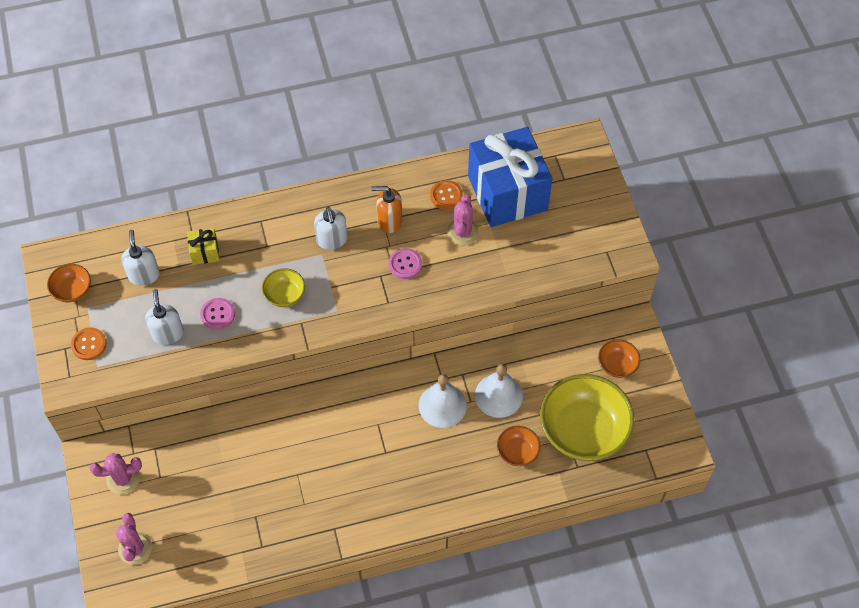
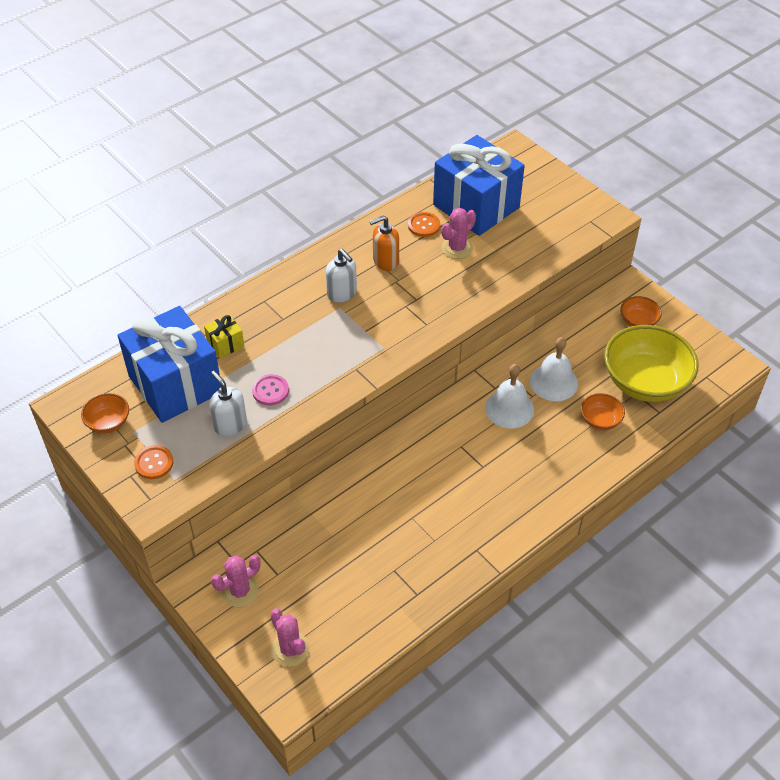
camera: 25 degrees left, 10 degrees down
(144, 275) = (175, 384): white soap dispenser -> blue gift
(285, 295) = (326, 352): yellow bowl -> none
(405, 264) = (422, 289): pink button -> none
(462, 232) = (457, 248): pink cactus -> pink cactus turned 60 degrees clockwise

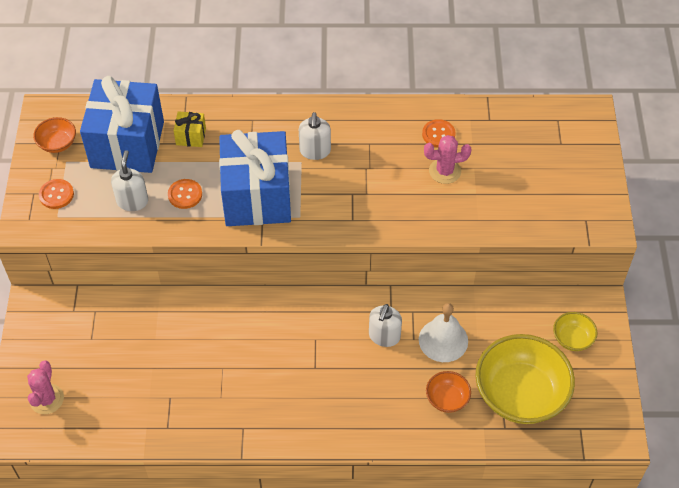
camera: 40 degrees right, 5 degrees up
(240, 591) = (56, 332): pink cactus -> none
(270, 391) = (185, 194): pink button -> orange button
(385, 261) = (376, 145): orange soap dispenser -> none
(476, 206) = (500, 144): blue gift -> blue gift (257, 196)
(509, 408) = (384, 336): white bell -> white soap dispenser
(638, 321) = (572, 339): orange bowl -> yellow bowl

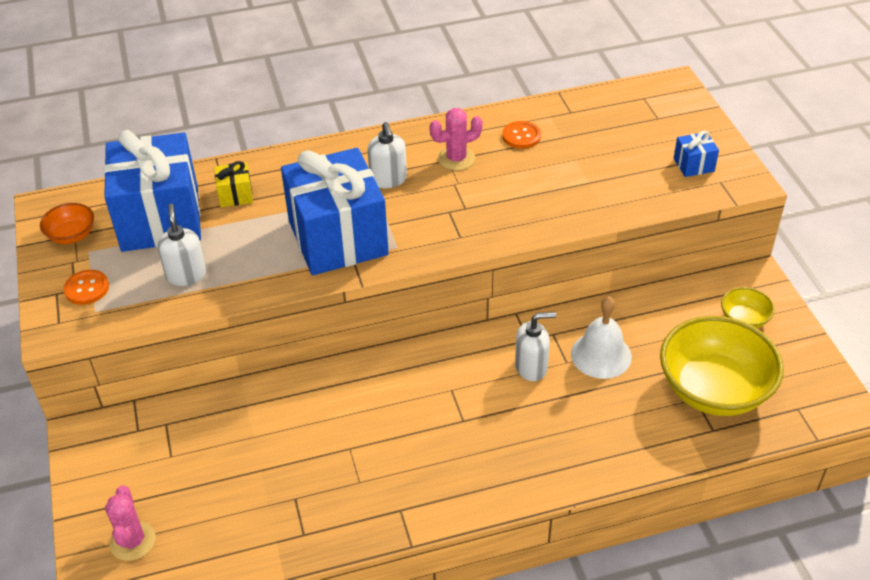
camera: 15 degrees left, 10 degrees down
(185, 194) = (249, 254): orange button -> none
(384, 336) = (531, 367): white soap dispenser -> white soap dispenser turned 105 degrees counterclockwise
(445, 171) = (544, 168): pink cactus -> pink cactus (456, 158)
(447, 399) = (633, 415): orange bowl -> none
(570, 198) = (693, 165): none -> blue gift

